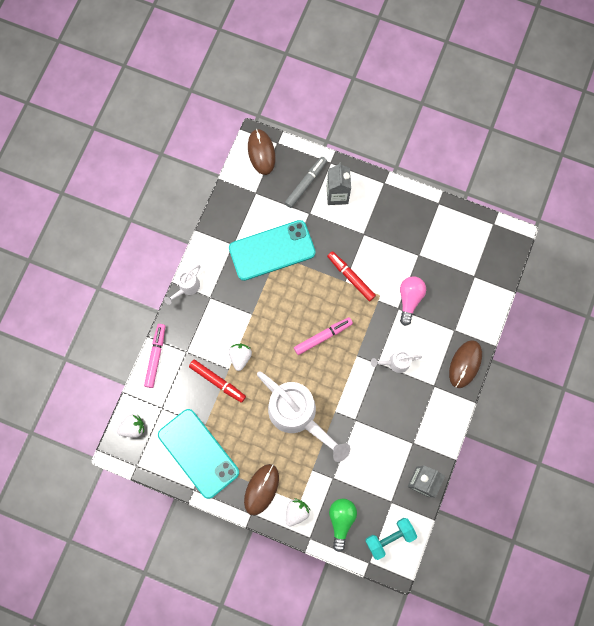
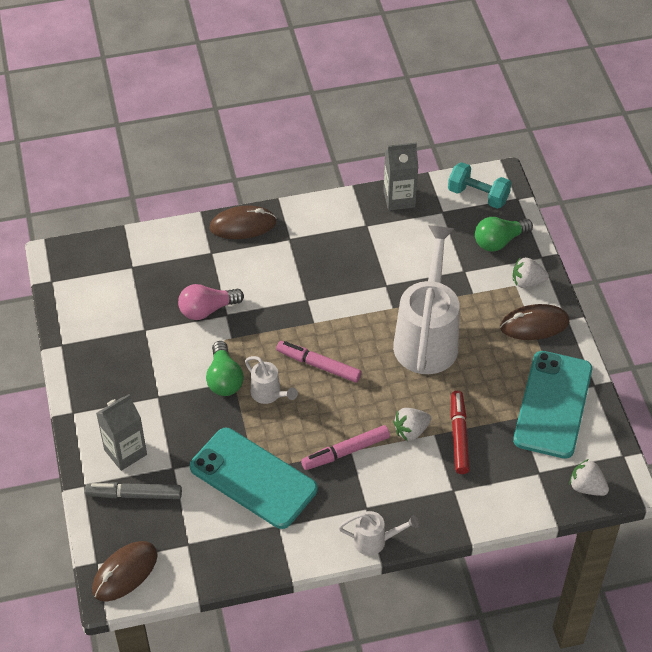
camera: 125 degrees left, 25 degrees down
(156, 356) = (486, 518): pink marker -> pink marker (345, 452)
(351, 277) = (224, 379): red marker -> green light bulb
(395, 363) = (292, 284): white watering can -> white watering can (269, 394)

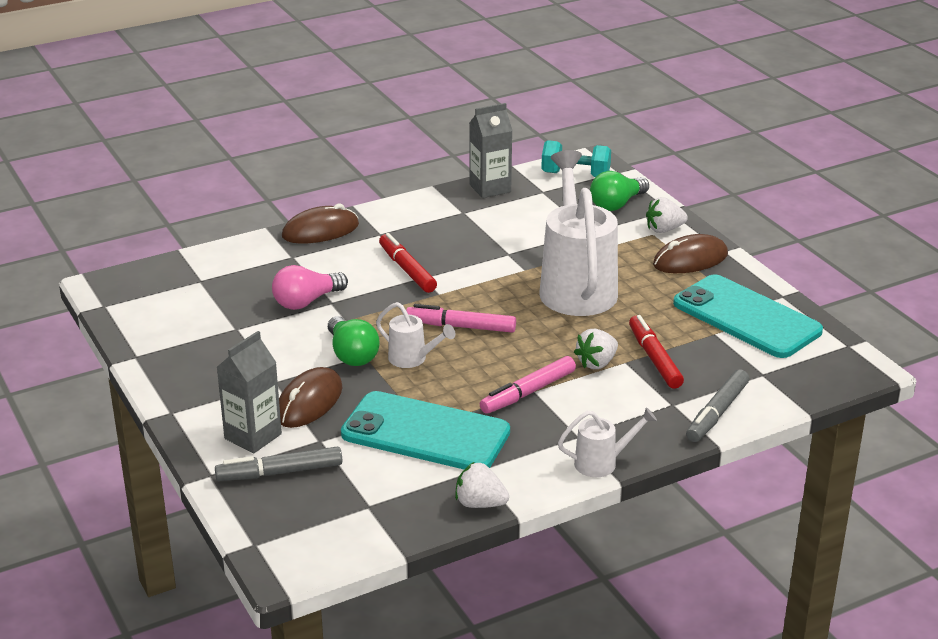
camera: 15 degrees left, 20 degrees down
(125, 572) = (296, 547): brown mouse -> brown mouse (309, 402)
(298, 288) = (407, 270): none -> red marker
(484, 508) = (716, 413): none -> grey marker
(553, 404) = (746, 317): turquoise phone -> turquoise phone turned 45 degrees counterclockwise
(586, 487) = (823, 377): white strawberry -> white strawberry (480, 504)

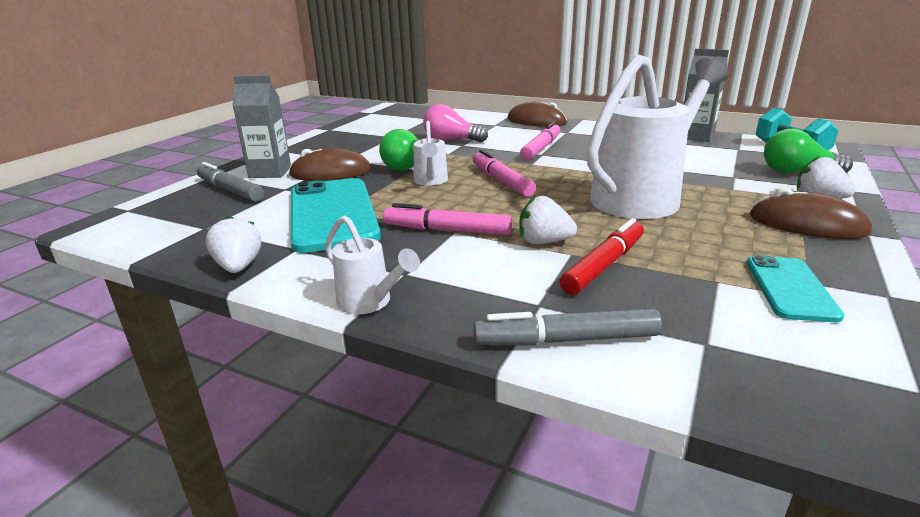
camera: 55 degrees right, 5 degrees down
(407, 270) = (541, 148): red marker -> pink marker
(746, 317) = (790, 288): turquoise phone -> turquoise phone, size x0.54

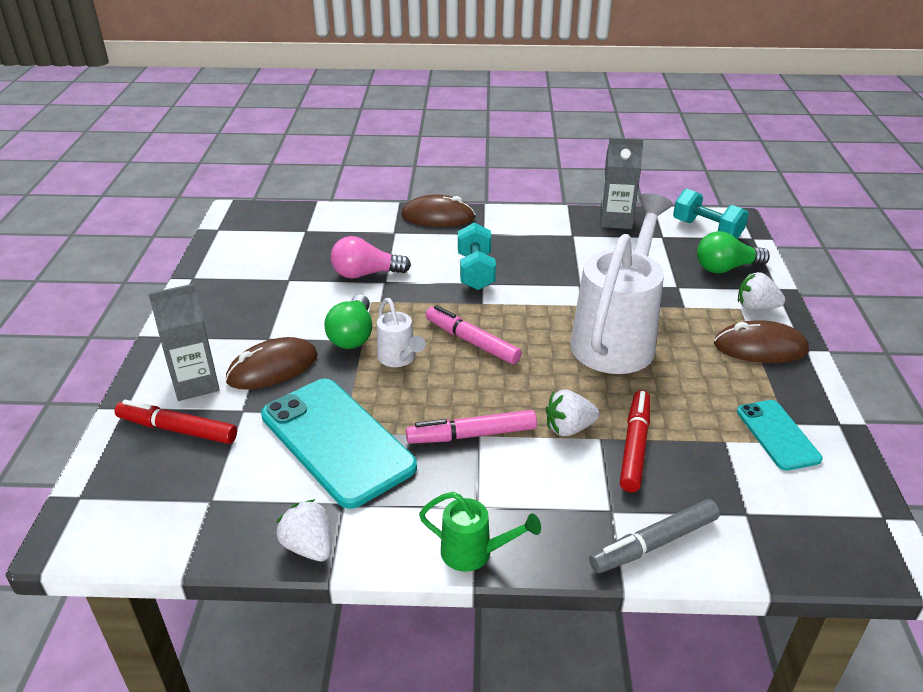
camera: 25 degrees left, 10 degrees up
(230, 190) = (177, 429): grey marker -> red marker
(369, 302) = (474, 553): white watering can -> green watering can
(541, 148) = (475, 272): pink marker -> turquoise dumbbell

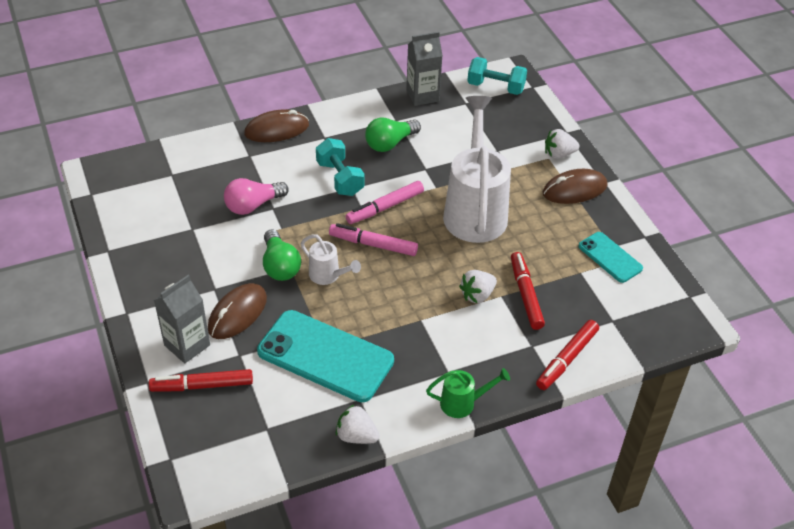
camera: 25 degrees left, 10 degrees up
(471, 435) = (415, 321): pink marker -> pink marker (385, 207)
(654, 543) = (566, 359): grey marker -> red marker
(725, 268) = (524, 123): green light bulb -> green light bulb (390, 143)

